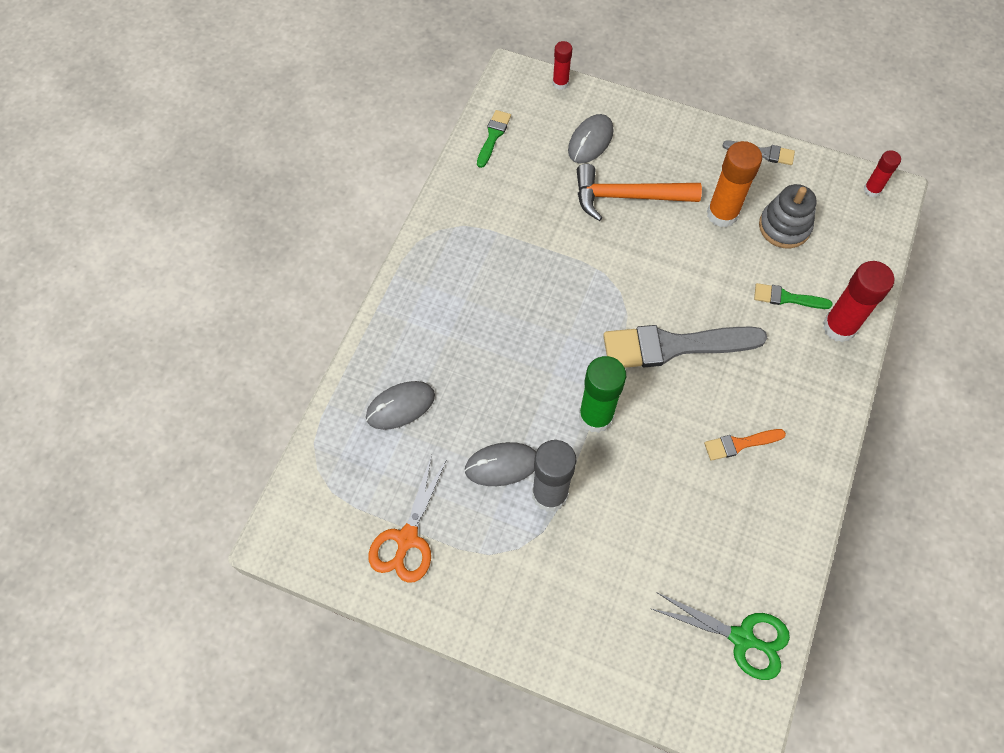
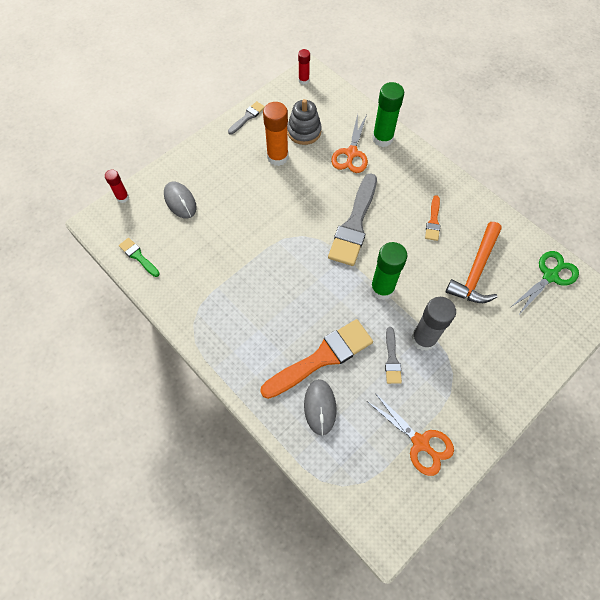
camera: 65 degrees left, 0 degrees up
(464, 383) = (322, 357): none -> orange brush
(502, 465) = (392, 359): grey mouse -> grey brush
(627, 197) = (235, 200): orange hammer -> orange hammer (476, 271)
(787, 298) = (351, 153): green brush -> orange scissors
(839, 327) = (382, 138): red glue stick -> green glue stick

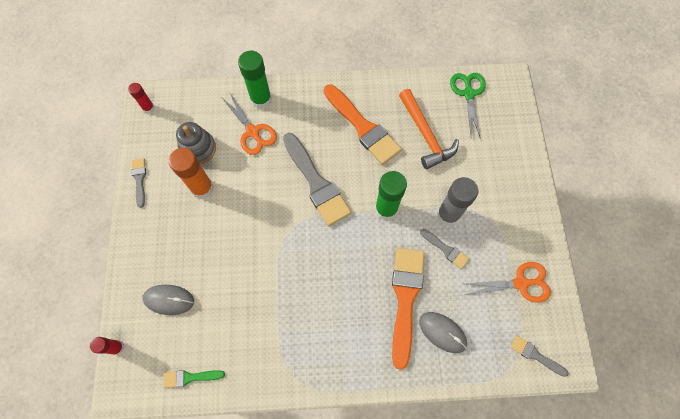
camera: 50 degrees left, 5 degrees up
(367, 500) = (535, 355): none -> grey brush
(433, 221) = (363, 127): orange brush -> orange brush, size x2.07

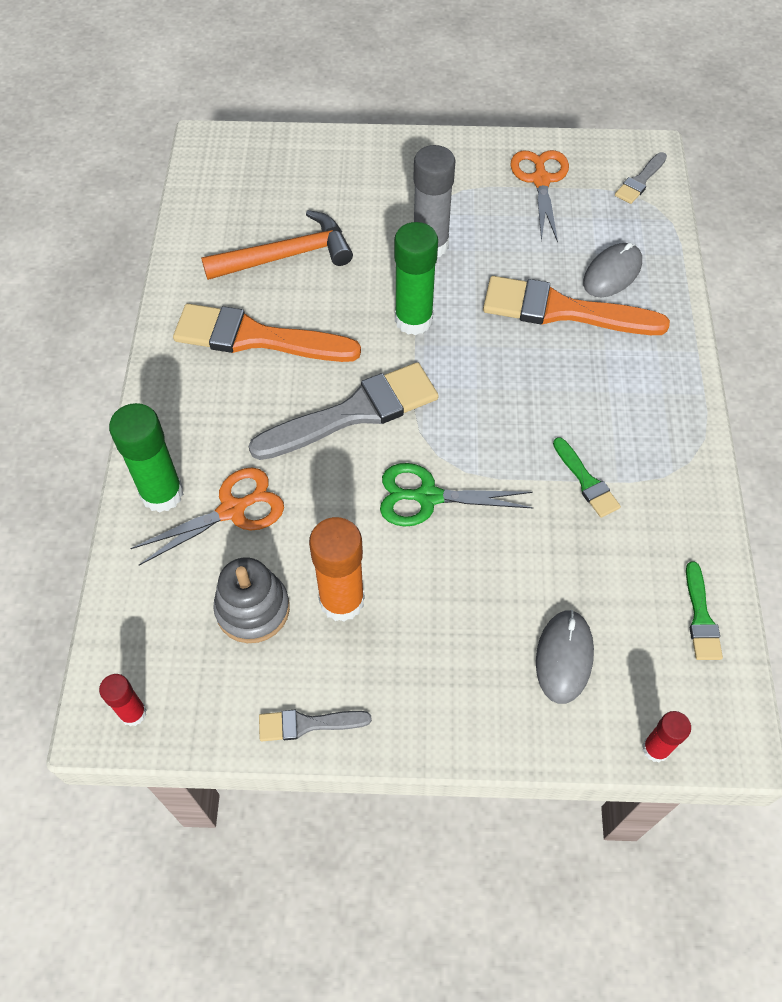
camera: 85 degrees left, 10 degrees down
(277, 313) = (586, 481): none -> green brush
(363, 127) = (256, 338): orange brush -> orange brush turned 135 degrees counterclockwise
(446, 249) = (486, 254): grey brush -> none
(468, 94) = (221, 194): green scissors -> green scissors (428, 497)

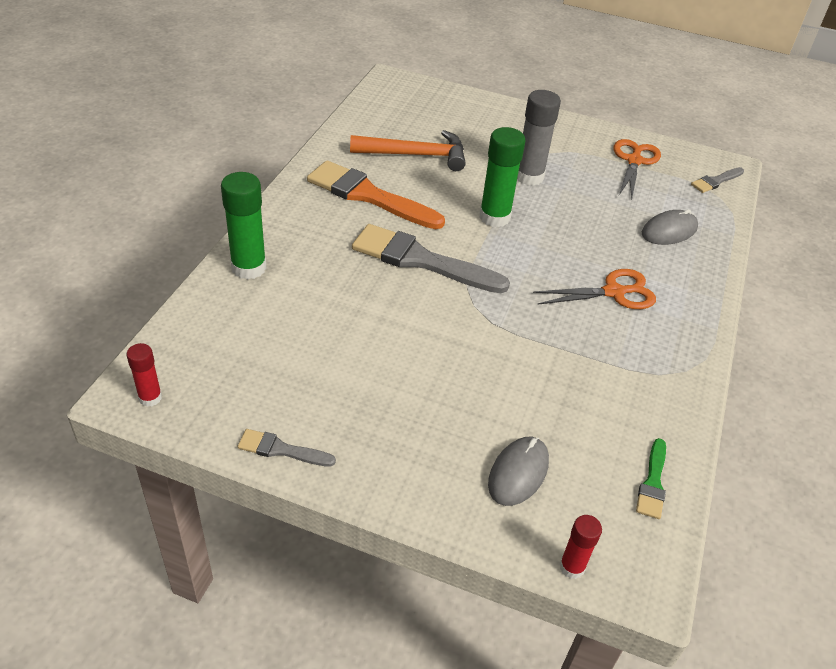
camera: 15 degrees right, 15 degrees down
(232, 510) = (296, 293): orange scissors -> orange scissors (614, 292)
(252, 609) = (278, 360): grey stacking toy -> none
(342, 600) = (351, 376): orange glue stick -> none
(354, 412) = (421, 260): grey brush -> grey brush turned 150 degrees counterclockwise
(428, 497) = (453, 329): green scissors -> none
(562, 310) = (617, 243): orange brush -> none
(586, 481) = (590, 358): green brush -> none

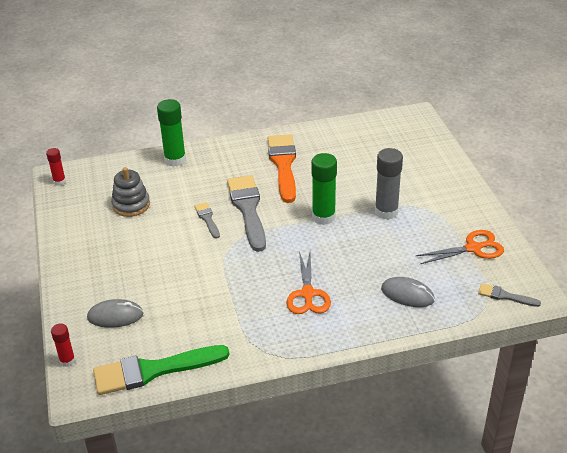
camera: 60 degrees right, 5 degrees down
(281, 450) = (62, 233): grey brush -> grey brush (207, 219)
(297, 350) = (131, 205): none -> grey stacking toy
(416, 155) = (347, 161): orange hammer -> none
(614, 292) = (307, 294): orange scissors -> orange scissors turned 45 degrees clockwise
(653, 483) = (153, 370): green brush -> green brush, size x2.07

